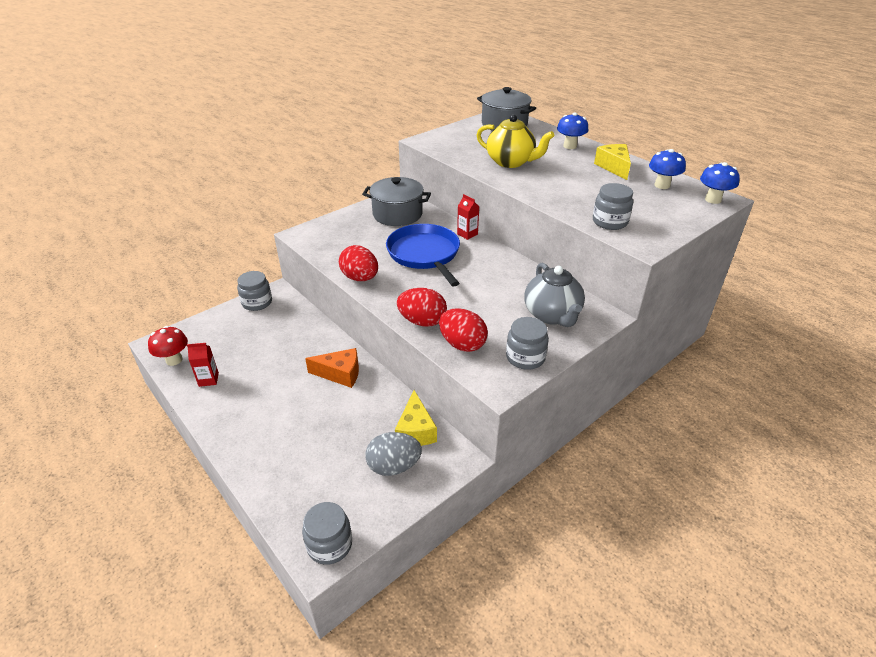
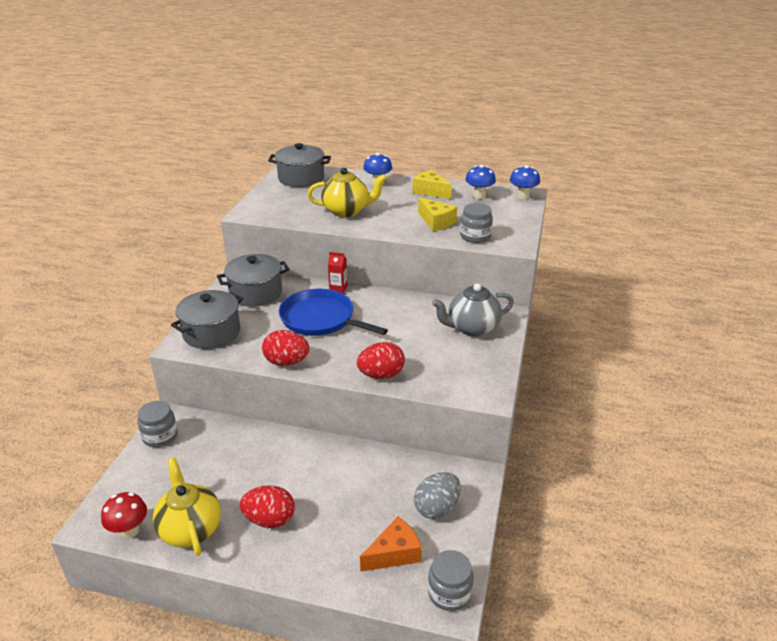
camera: 35 degrees left, 5 degrees down
(208, 379) = (190, 529): red carton -> yellow teapot
(332, 233) = (211, 333): none -> grey pot
(340, 374) = (315, 460): orange cheese -> orange cheese (394, 553)
(415, 430) = (425, 472): yellow cheese -> yellow cheese (436, 222)
(462, 344) = (431, 379): red egg -> red egg (270, 520)
(525, 357) = (486, 367): grey jar -> none
(552, 315) = (472, 328): grey teapot -> grey teapot turned 120 degrees clockwise

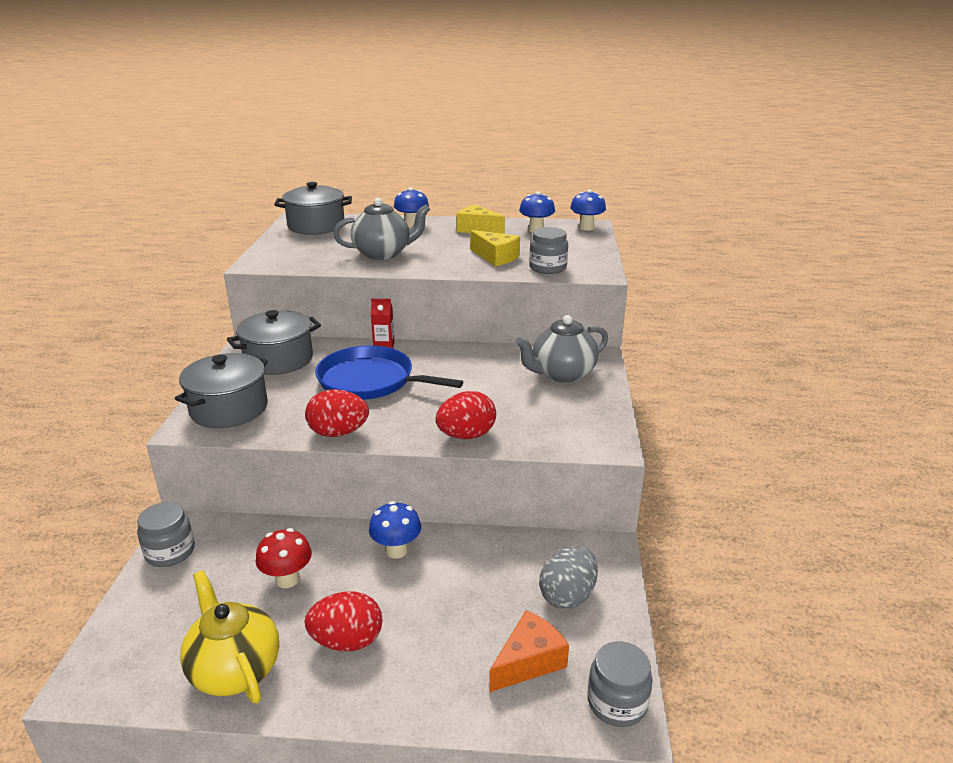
camera: 10 degrees left, 5 degrees down
(129, 530) = (143, 684): red mushroom -> red mushroom (287, 579)
(319, 456) = (396, 550): none -> blue mushroom
(347, 211) = (383, 254): yellow teapot -> grey teapot

